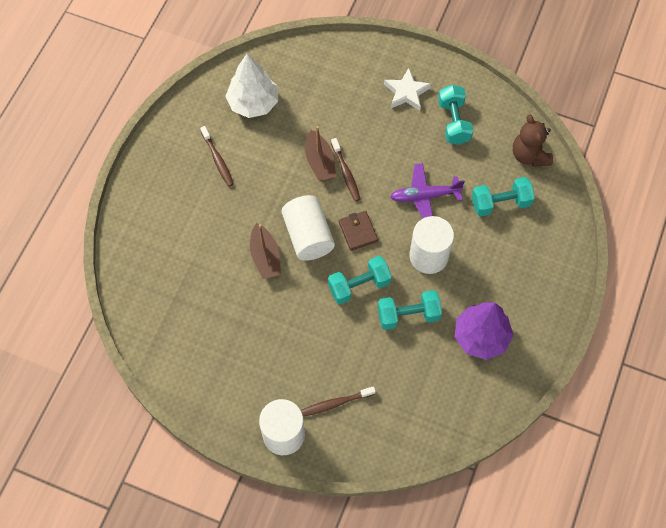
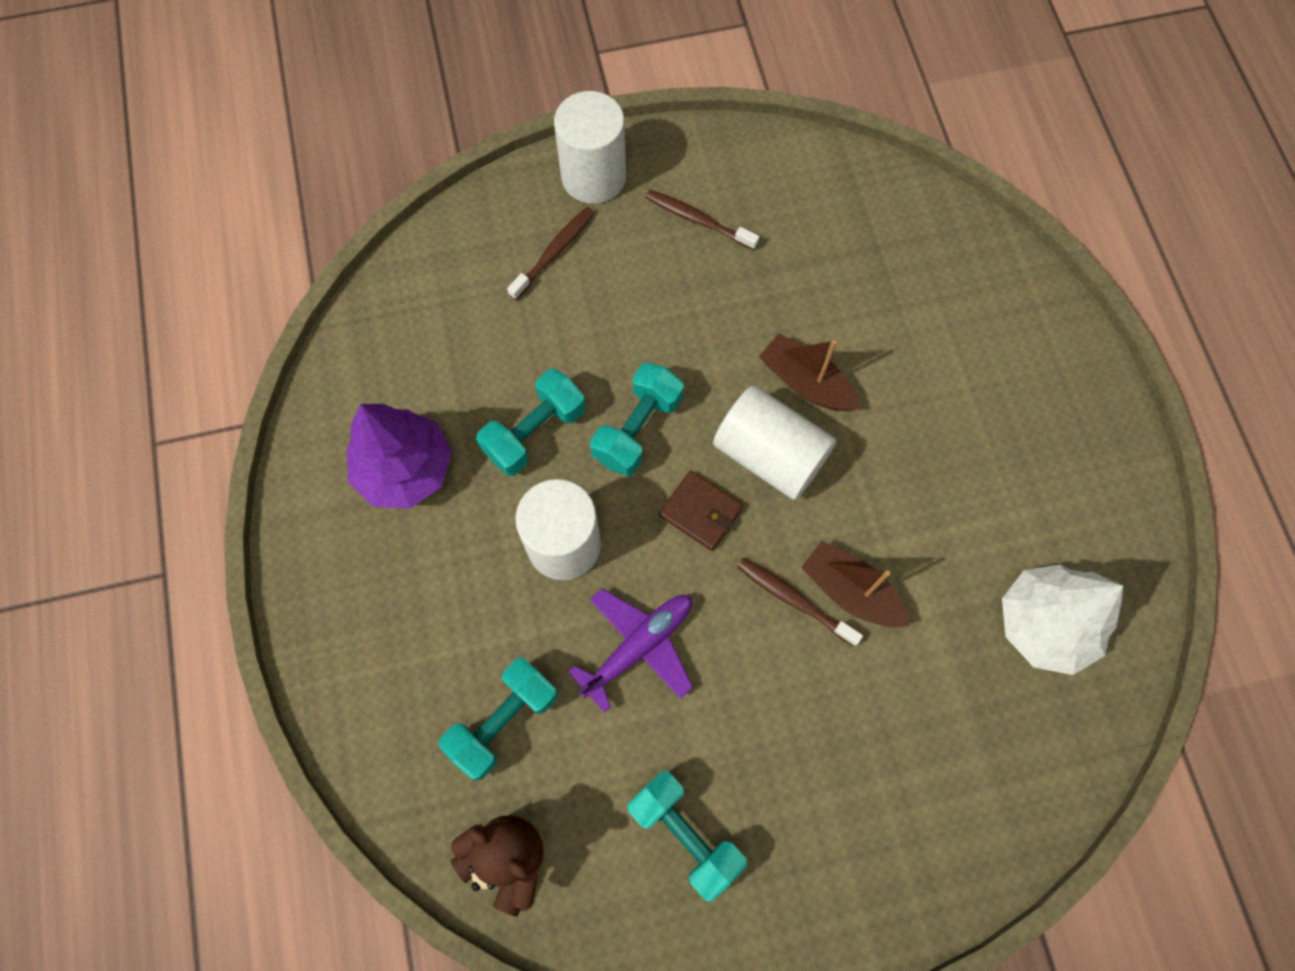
camera: 145 degrees right, 5 degrees up
(218, 159) = (1007, 485): brown toothbrush -> brown toothbrush (698, 220)
(406, 92) = (810, 839): white star -> none

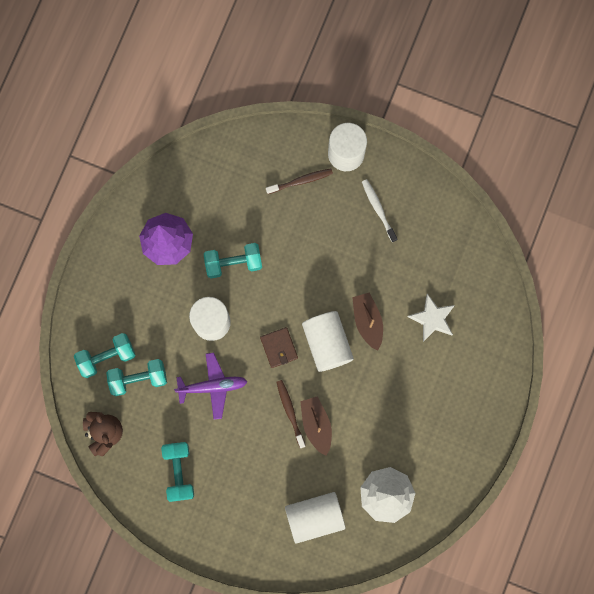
camera: 35 degrees right, 10 degrees up
(637, 429) = (278, 292): turquoise dumbbell -> turquoise dumbbell (106, 357)
(698, 220) = (378, 209): brown toothbrush -> white toothbrush
(896, 317) = (432, 319): none -> white star
(964, 744) = (314, 517): none -> white cylinder

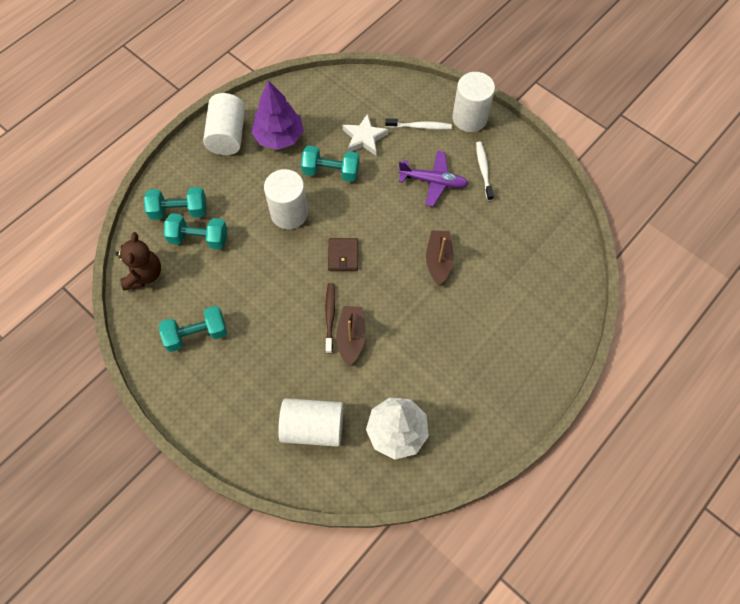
camera: 20 degrees right, 15 degrees down
(179, 472) = (197, 334): turquoise dumbbell -> turquoise dumbbell turned 60 degrees clockwise
(213, 386) = (265, 268): purple plane -> purple plane (433, 181)
(301, 181) = (420, 126): brown toothbrush -> white toothbrush
(327, 343) = (391, 267): white cylinder -> white cylinder (227, 135)
(432, 319) = (504, 279): white star -> white star (364, 138)

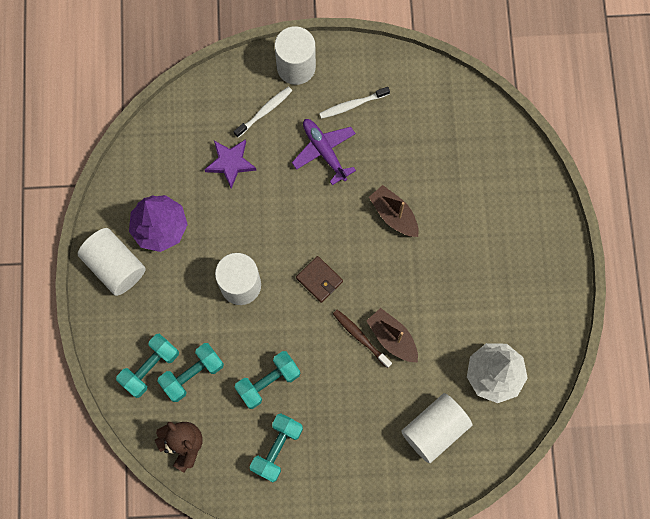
camera: 45 degrees left, 10 degrees up
(331, 171) = (235, 218): turquoise dumbbell -> turquoise dumbbell (268, 382)
(364, 138) = (230, 163): white star -> purple star
(433, 181) = (324, 151): purple plane -> purple plane turned 90 degrees counterclockwise
(483, 170) = (352, 105): white toothbrush -> white toothbrush turned 60 degrees counterclockwise

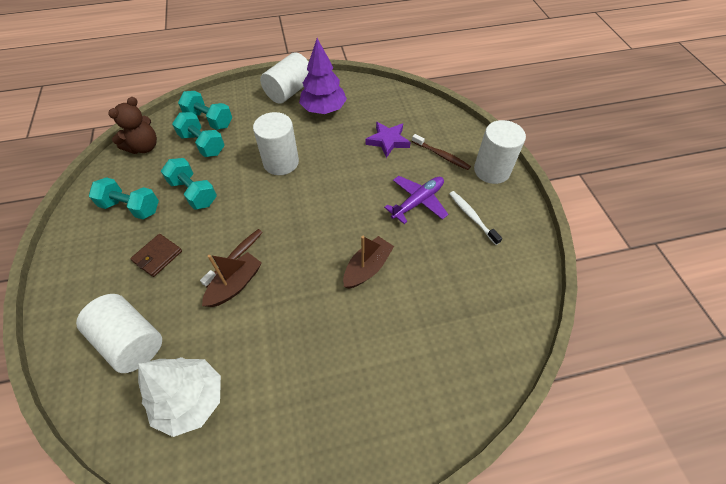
camera: 80 degrees right, 20 degrees down
(264, 111) = (441, 155): white toothbrush -> brown toothbrush
(319, 280) = (291, 215): brown wallet -> brown wallet (157, 256)

